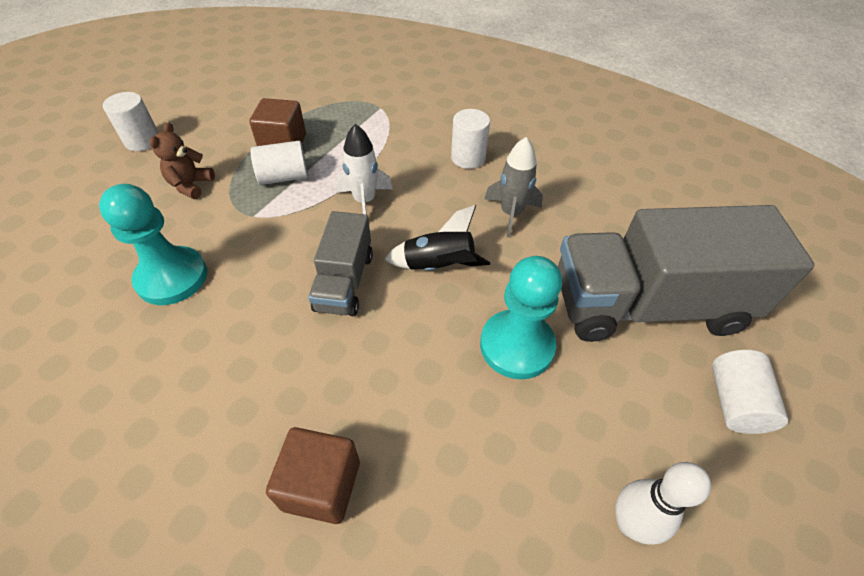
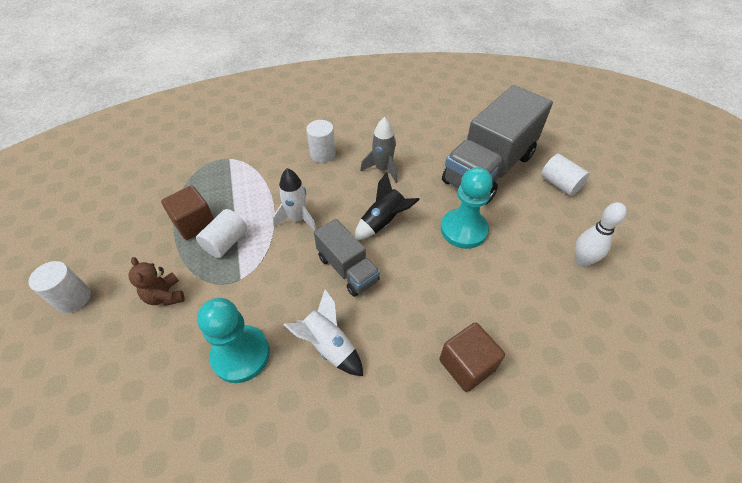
camera: 45 degrees left, 0 degrees up
(237, 335) = (329, 345): none -> white rocket

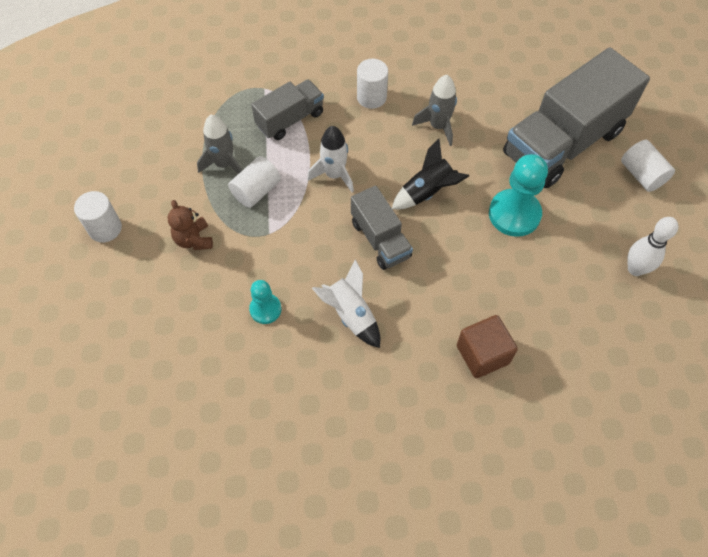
camera: 10 degrees right, 10 degrees up
(194, 223) = (224, 164): brown cube -> grey rocket
(241, 355) = (265, 309): turquoise pawn -> turquoise pawn, size x0.57
(253, 179) = (290, 119): none -> grey truck

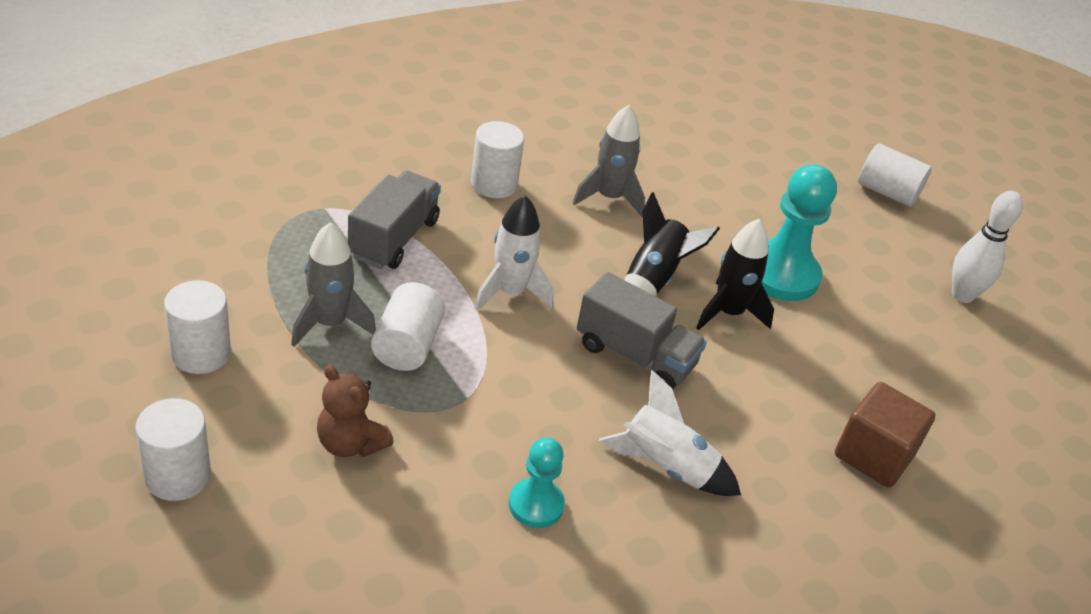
camera: 35 degrees left, 20 degrees down
(151, 162) = (201, 354): none -> white cylinder
(459, 230) = (728, 313): none -> black rocket
(563, 143) = (775, 180): grey truck -> none

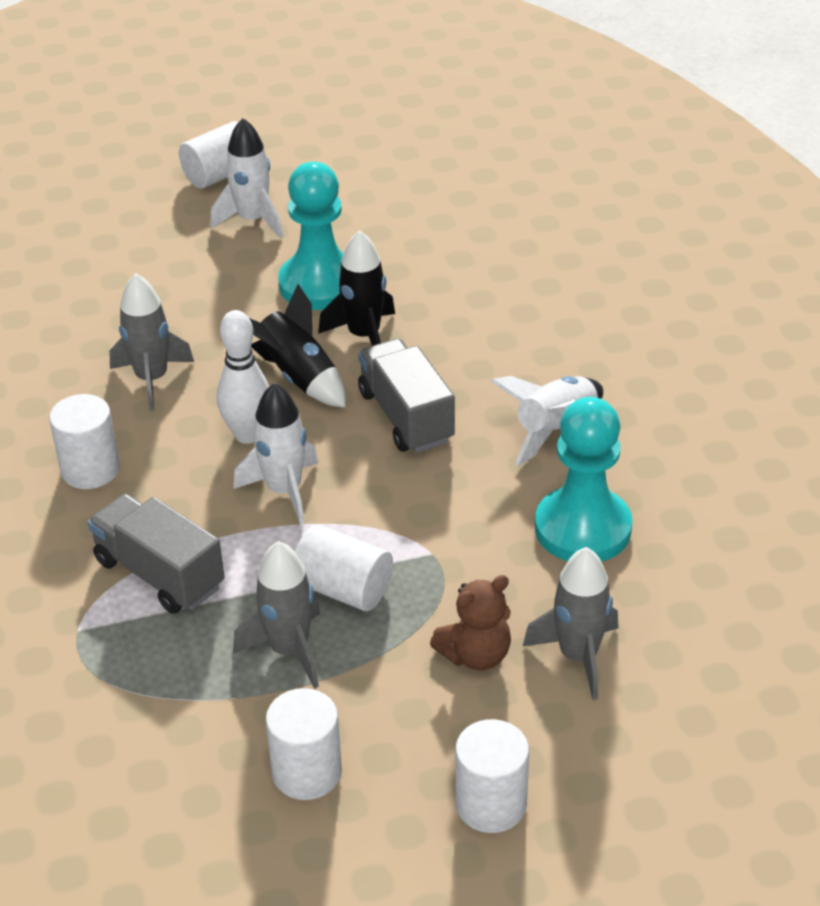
camera: 65 degrees left, 0 degrees up
(365, 520) = (578, 656): none -> grey rocket
(536, 504) = (582, 528): turquoise pawn -> turquoise pawn, size x1.75
(635, 356) = (406, 417): grey truck -> grey truck turned 75 degrees counterclockwise
(840, 221) = (252, 220): none -> white rocket
(873, 455) = (568, 295): brown cube -> none
(962, 295) = (385, 176): white bowling pin -> white bowling pin (248, 435)

